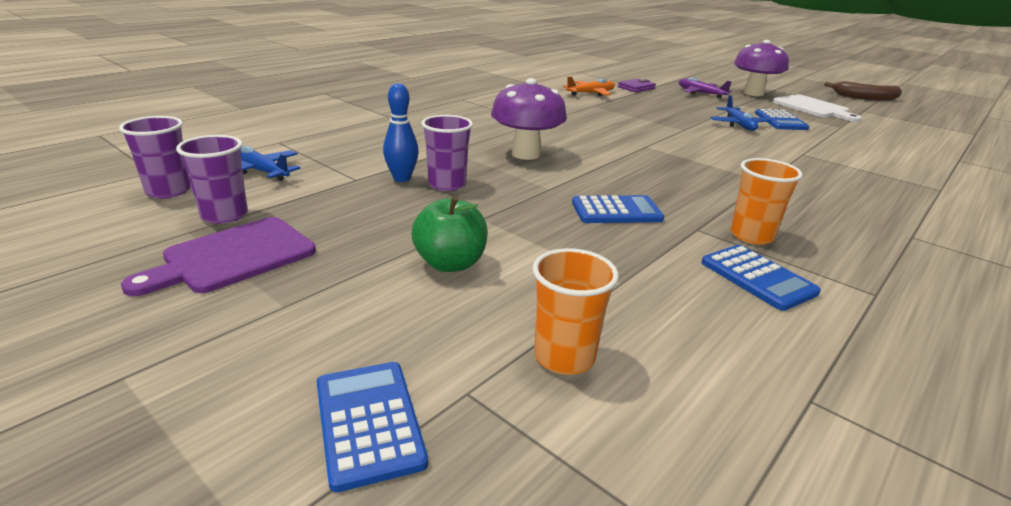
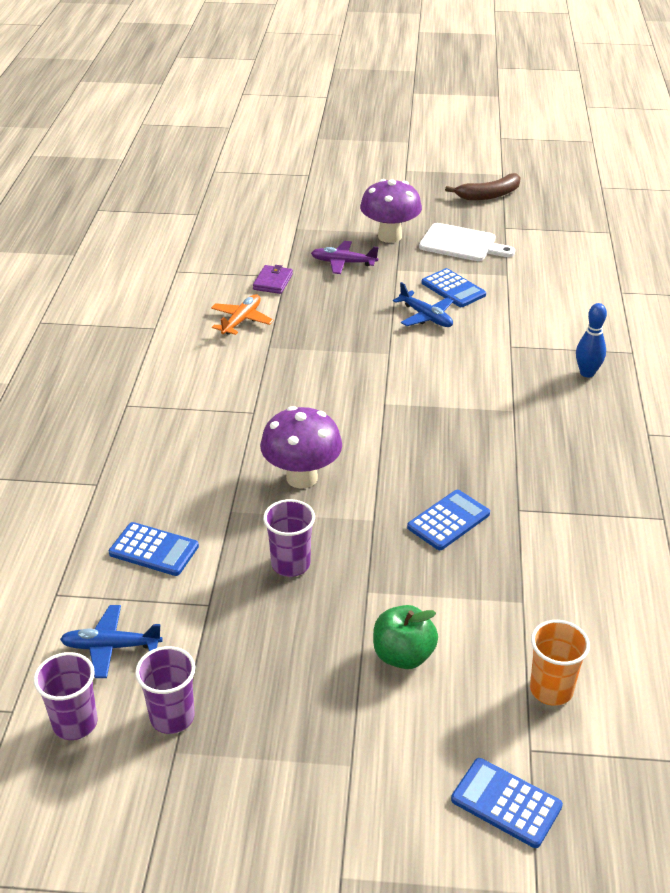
camera: 35 degrees left, 10 degrees up
(233, 257) = (250, 751): purple cutting board -> none
(402, 178) = (244, 579): blue bowling pin -> blue bowling pin (587, 373)
(751, 236) = (557, 496): orange cup -> none
(757, 278) = (593, 544): blue calculator -> blue calculator (154, 550)

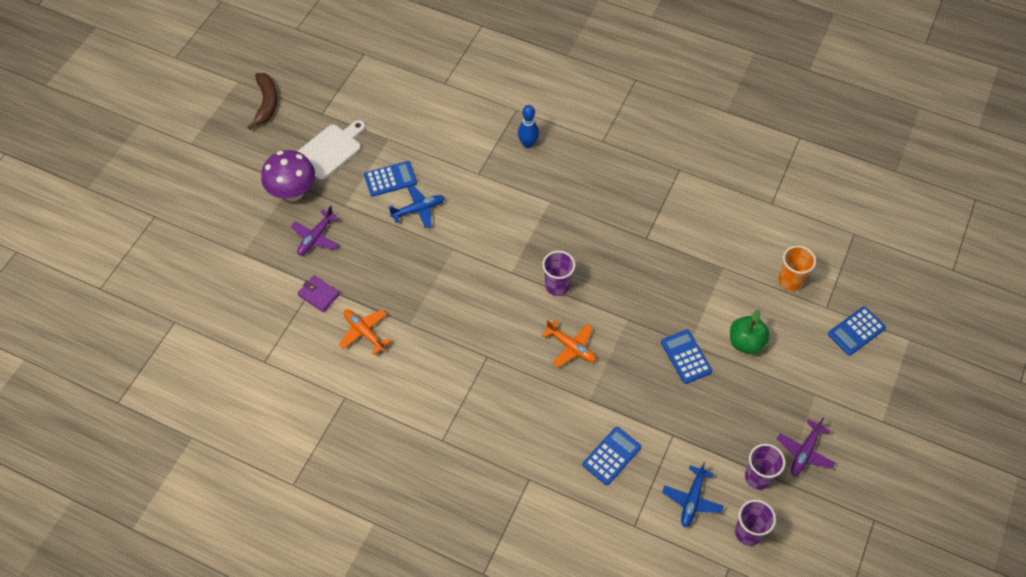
camera: 70 degrees left, 20 degrees up
(237, 770) = (804, 452): none -> purple plane
(290, 564) = (652, 378): purple cup -> purple cup (557, 286)
(302, 477) = (571, 347): purple mushroom -> orange plane
(448, 521) = (643, 278): blue calculator -> blue calculator (686, 357)

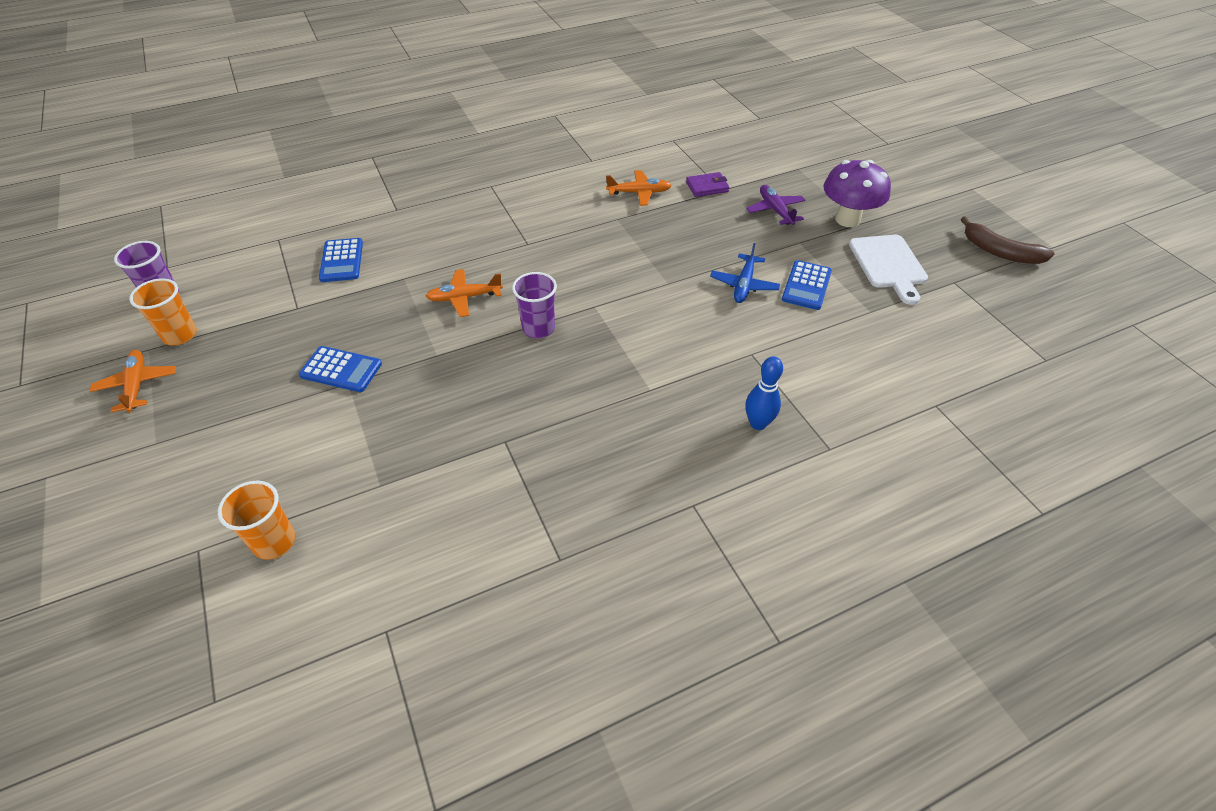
camera: 130 degrees right, 10 degrees down
(692, 500) = (237, 282): blue plane -> none
(746, 342) = (282, 430): green apple -> none
(758, 477) = (180, 335): purple cup -> orange cup
(804, 452) = (137, 385): purple plane -> orange plane
(856, 331) = (133, 553): blue calculator -> none

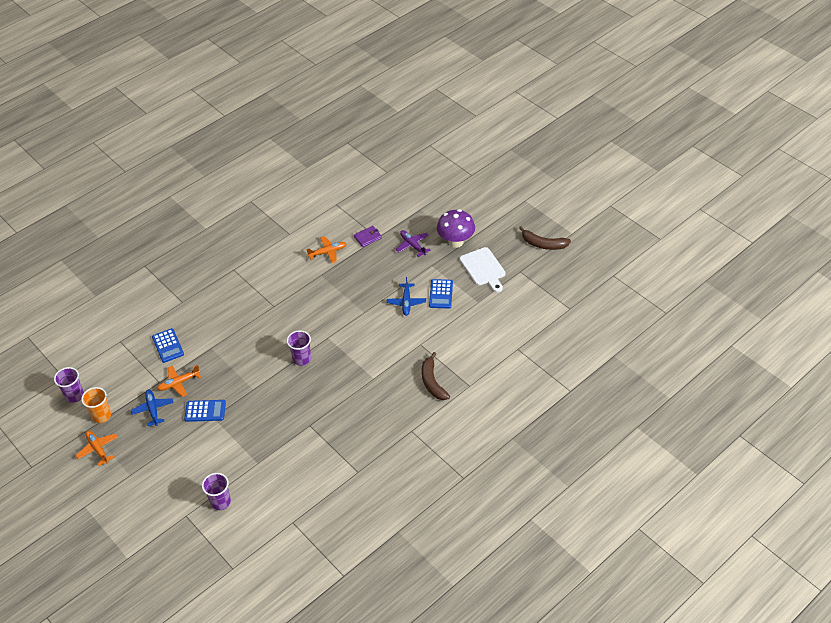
camera: 15 degrees left, 0 degrees up
(262, 346) = (153, 409): none -> blue plane
(274, 542) = (220, 502): orange cup -> purple cup
(464, 298) = (252, 351): orange plane -> orange plane (179, 383)
(758, 423) = (432, 382): blue bowling pin -> brown banana

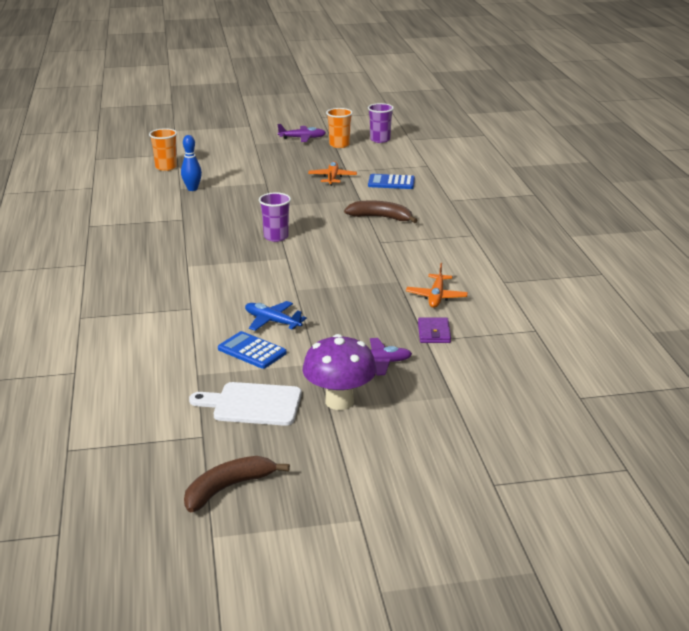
camera: 120 degrees right, 20 degrees down
(98, 449) = (302, 138): orange plane -> purple plane
(153, 409) = (315, 163): blue plane -> none
(205, 411) = (278, 181): blue calculator -> none
(220, 502) = (166, 167): purple cup -> orange cup
(253, 454) = (192, 189): none -> blue bowling pin
(432, 382) = (124, 297): brown banana -> brown banana (381, 217)

